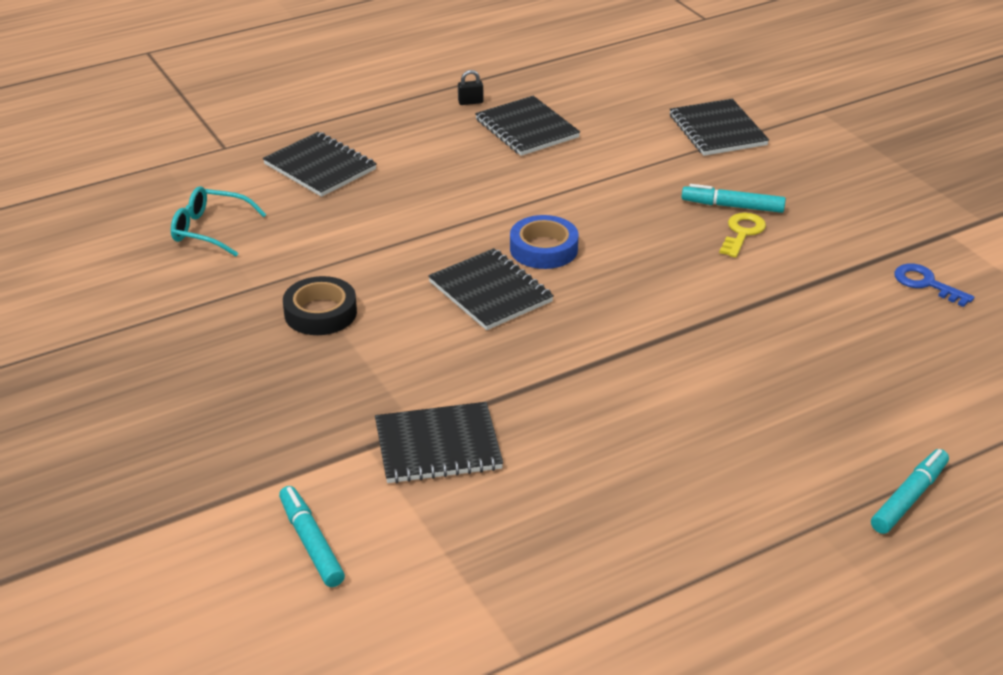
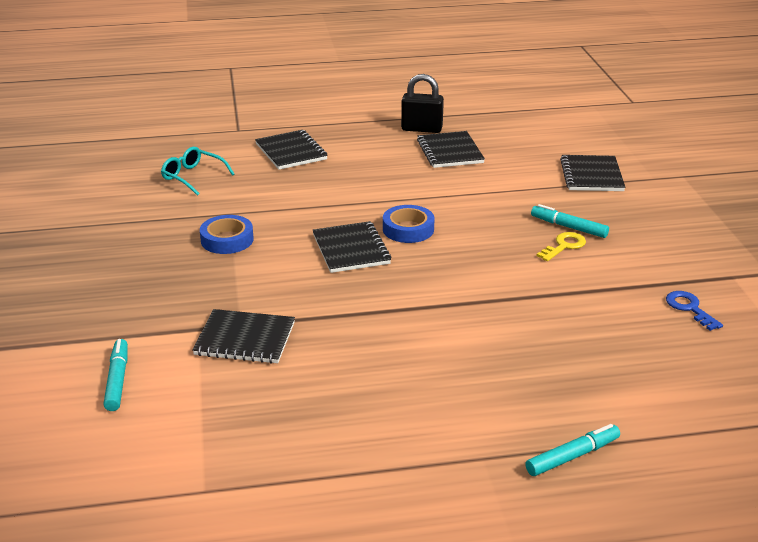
camera: 20 degrees right, 5 degrees down
(320, 313) = (227, 240): black tape -> blue tape
(470, 102) = (421, 129): black padlock -> black padlock, size x2.21

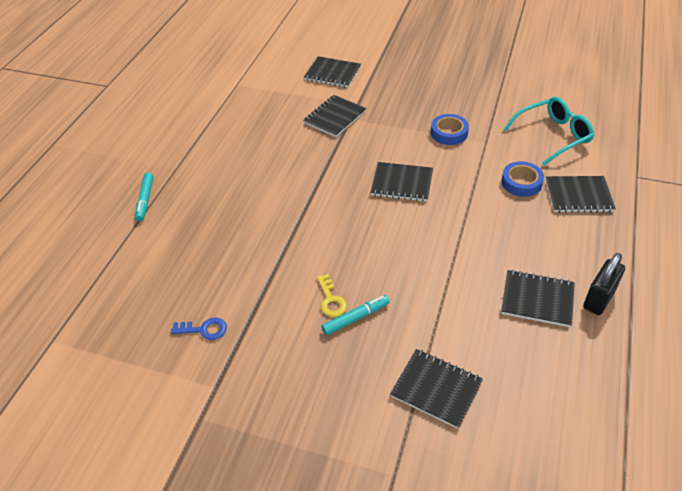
camera: 120 degrees right, 15 degrees up
(117, 380) = (332, 73): turquoise marker -> black notebook
(193, 177) = (553, 136): turquoise glasses -> turquoise glasses, size x1.51
(408, 229) = (411, 220): blue tape -> blue tape (521, 182)

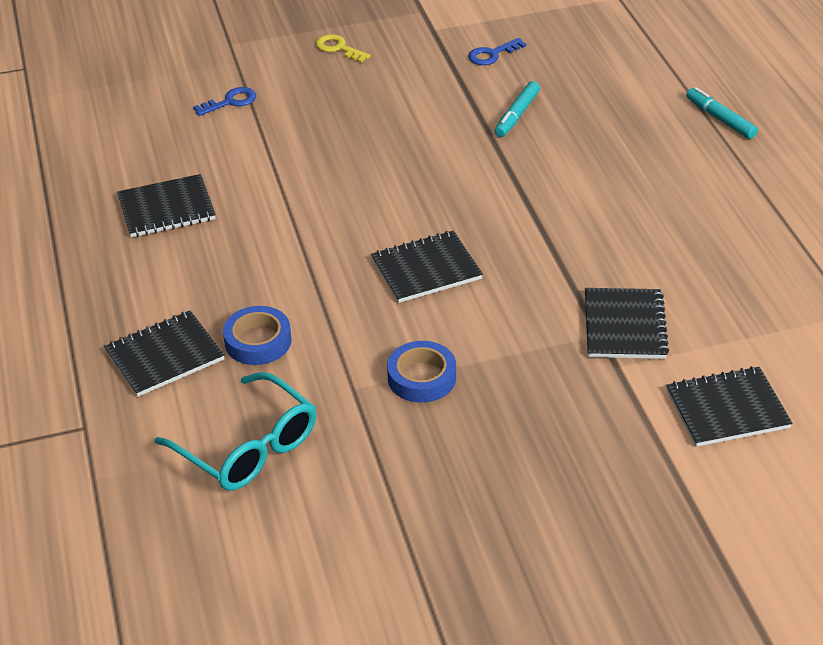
camera: 145 degrees right, 5 degrees down
(331, 300) = (393, 121): yellow key -> yellow key (338, 48)
(355, 318) = (353, 118): turquoise marker -> turquoise marker (517, 115)
(436, 389) = (231, 102): black notebook -> blue key
(553, 136) = (248, 447): turquoise glasses -> turquoise glasses turned 75 degrees counterclockwise
(599, 299) = (94, 237): black padlock -> none

